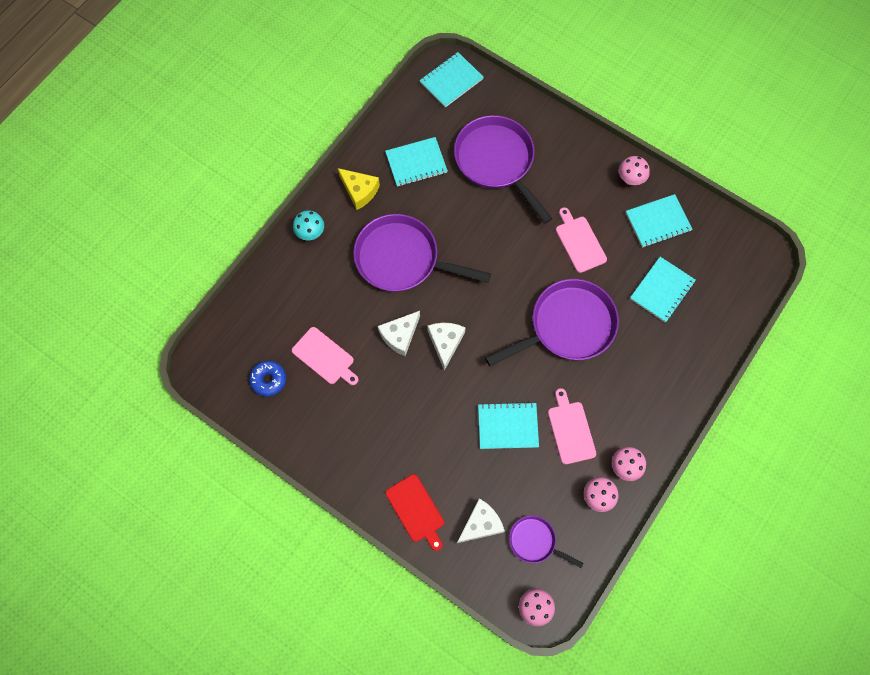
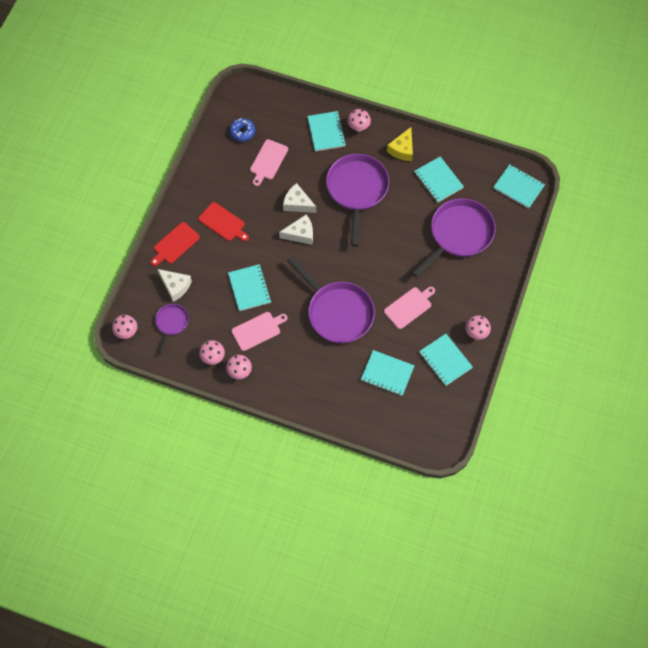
camera: 75 degrees right, 5 degrees down
(304, 273) = (326, 132): none -> turquoise notebook
(311, 233) = (358, 127): turquoise mushroom -> pink mushroom
(401, 438) = (223, 223): none -> red cutting board

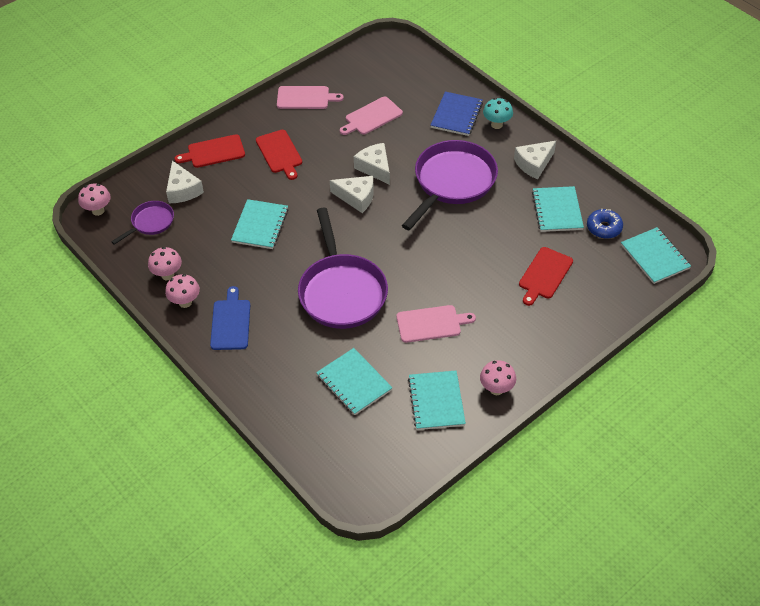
camera: 30 degrees right, 15 degrees down
(242, 132) = (364, 81): blue donut -> blue donut (604, 228)
(258, 330) = (237, 270): pink cutting board -> pink cutting board (305, 98)
(280, 371) = (231, 322): none -> blue cutting board
(326, 132) = (456, 115): turquoise notebook -> blue notebook
(358, 127) = (496, 125): pink mushroom -> turquoise mushroom
(402, 149) = (534, 164): yellow cheese -> white cheese
(458, 235) = (544, 275): purple pan -> red cutting board

